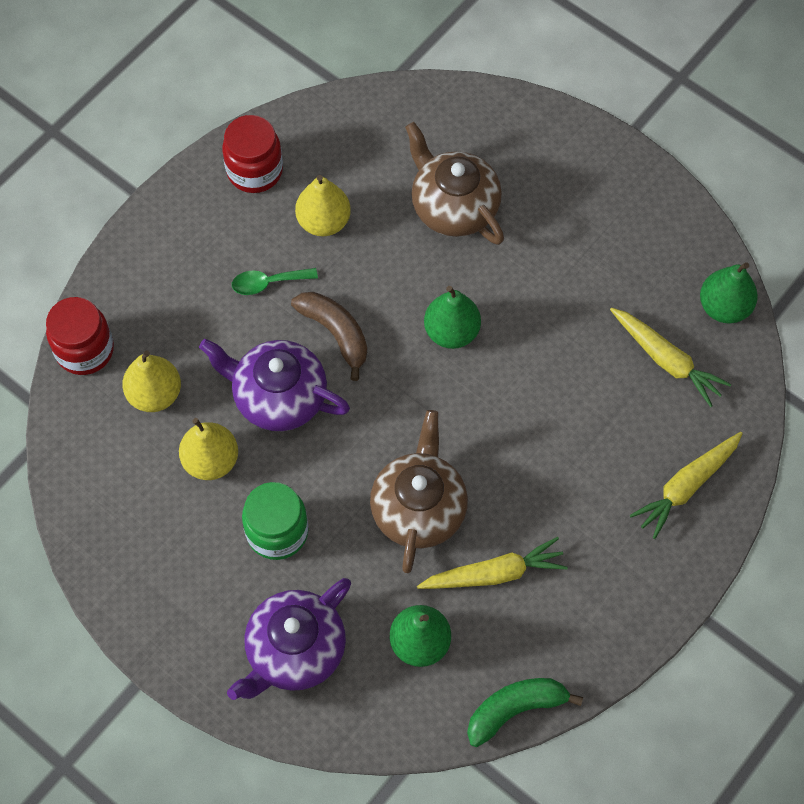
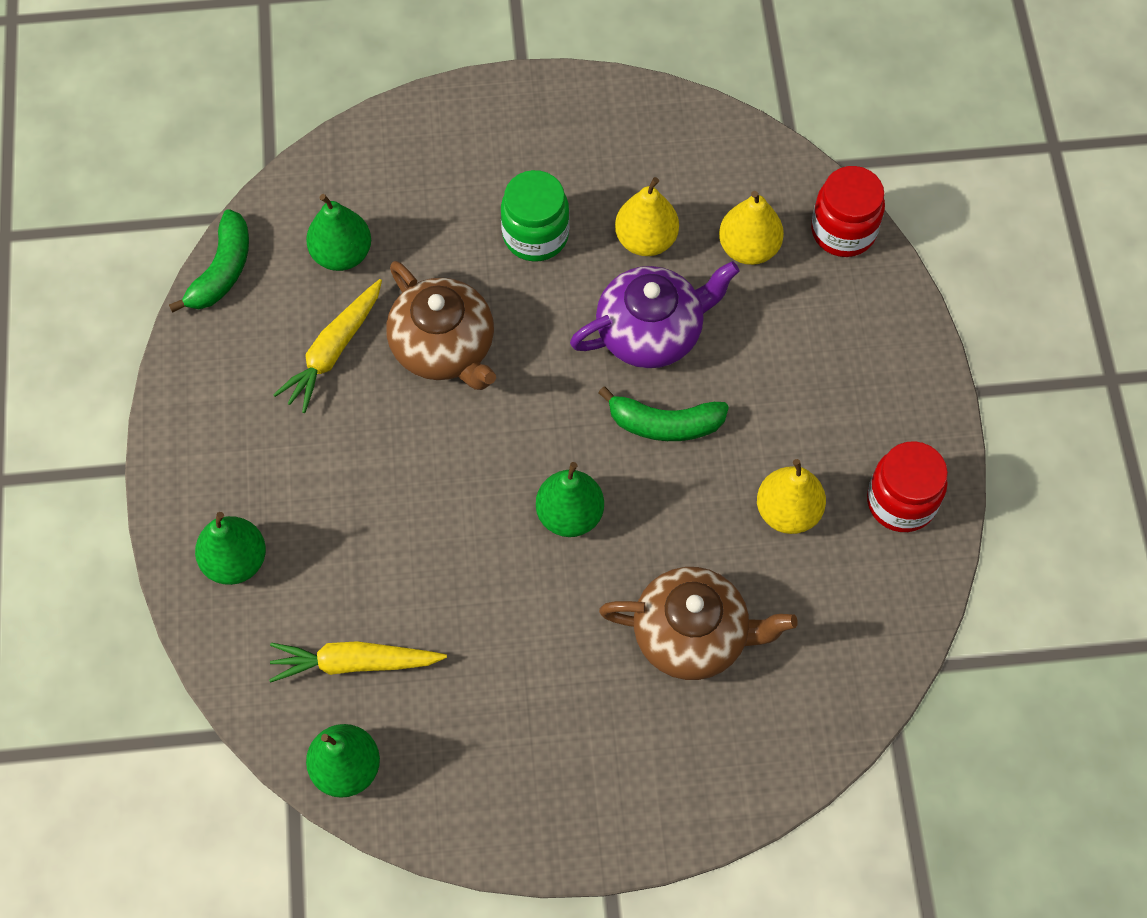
camera: 135 degrees right, 0 degrees up
(268, 283) = (769, 414): green spoon -> none
(294, 651) = (431, 170): purple teapot -> none
(336, 333) = (665, 424): brown banana -> green banana
(686, 486) = (235, 561): yellow carrot -> green pear

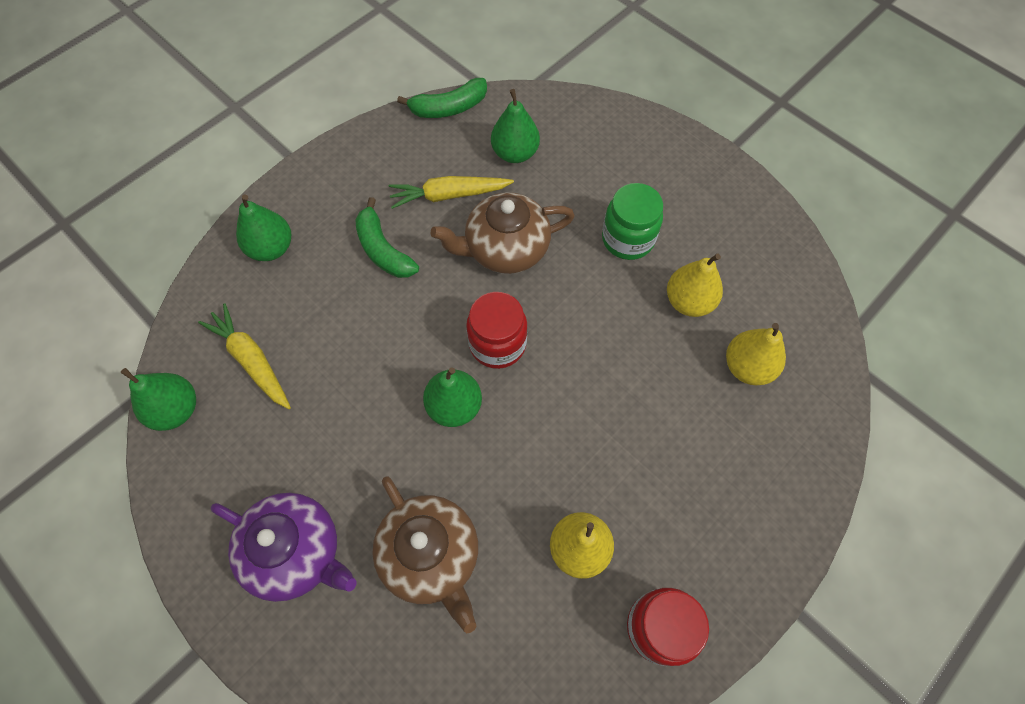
camera: 50 degrees right, 0 degrees up
(444, 347) = (505, 248): brown teapot -> brown teapot turned 60 degrees clockwise
(651, 331) = (628, 355): purple teapot -> purple teapot (296, 551)
(665, 424) = (570, 414): green banana -> green banana (383, 250)
(843, 231) = (824, 417): red jar -> red jar (497, 344)

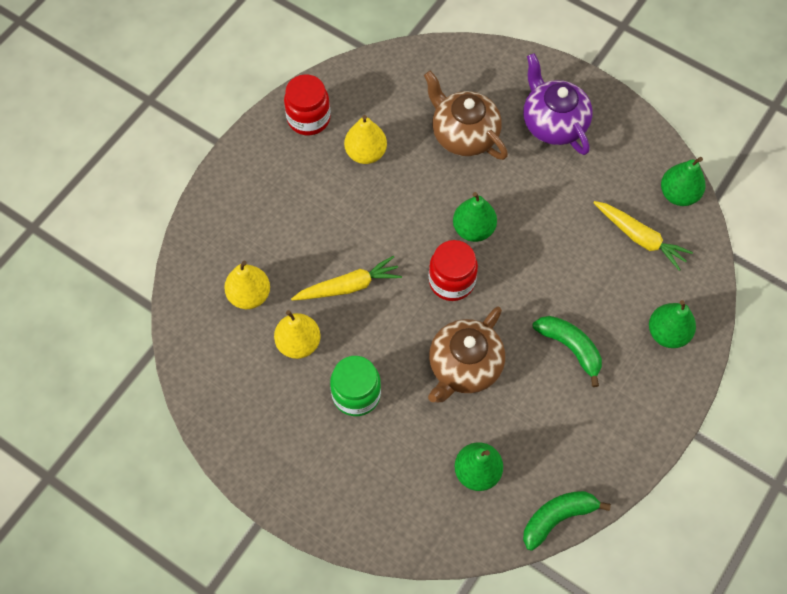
camera: 170 degrees right, 0 degrees up
(296, 551) = (553, 123): purple teapot -> purple teapot turned 45 degrees clockwise
(449, 195) = (528, 412): yellow carrot -> yellow carrot (349, 286)
(505, 248) = (464, 366): brown teapot -> brown teapot turned 150 degrees clockwise

